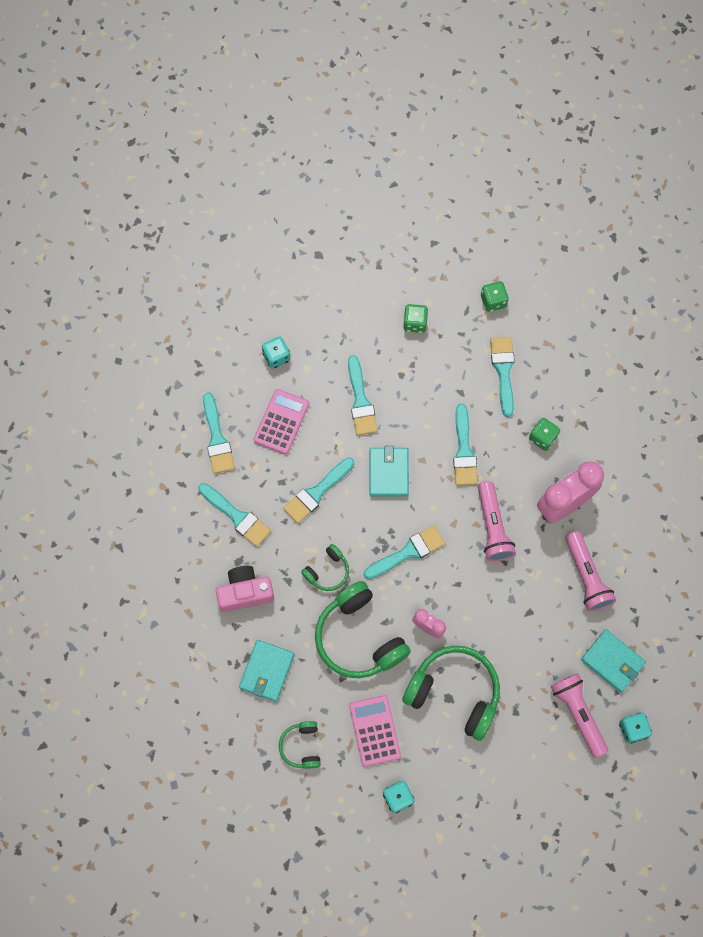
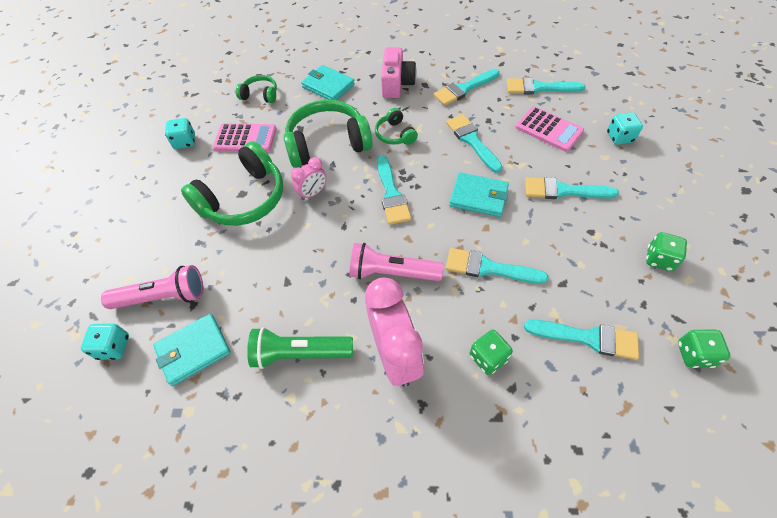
camera: 110 degrees right, 15 degrees down
(586, 576) = (300, 353): pink flashlight -> green flashlight

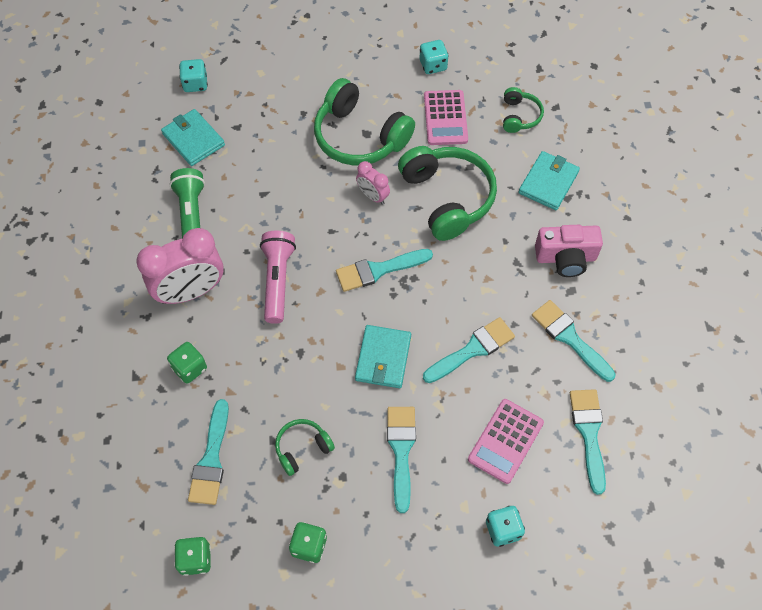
camera: 80 degrees right, 5 degrees up
(163, 297) = (243, 103): pink flashlight -> none
(395, 134) = (472, 265): green headphones -> green headphones (302, 448)
(488, 268) = (288, 368): turquoise brush -> none

